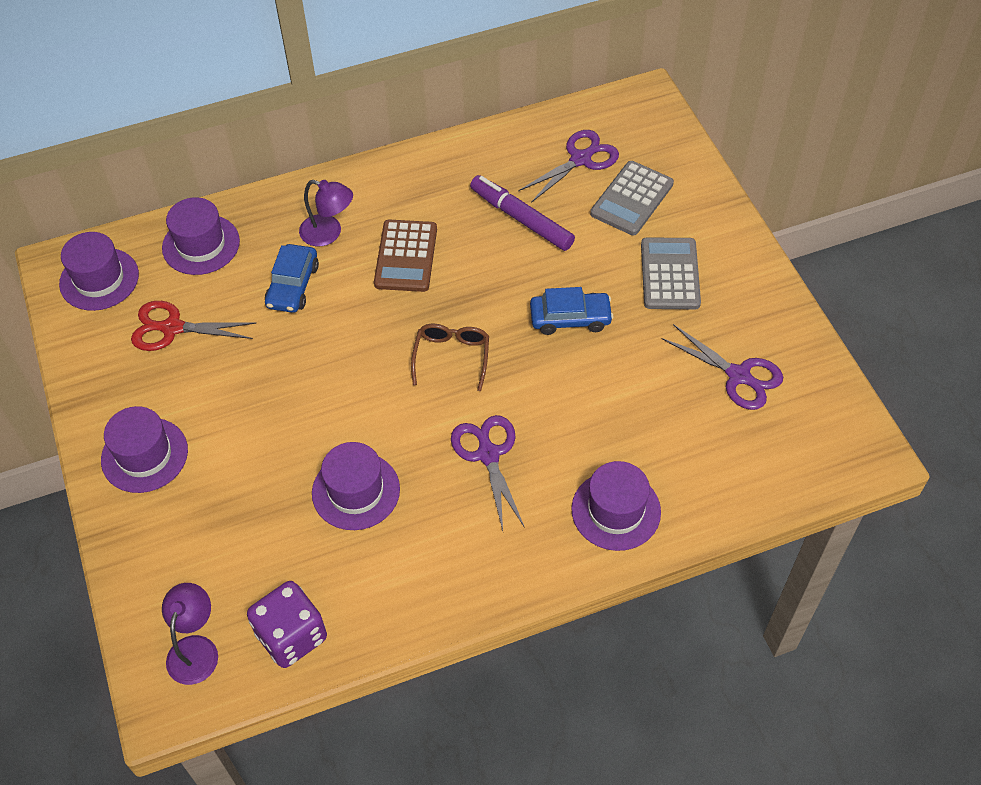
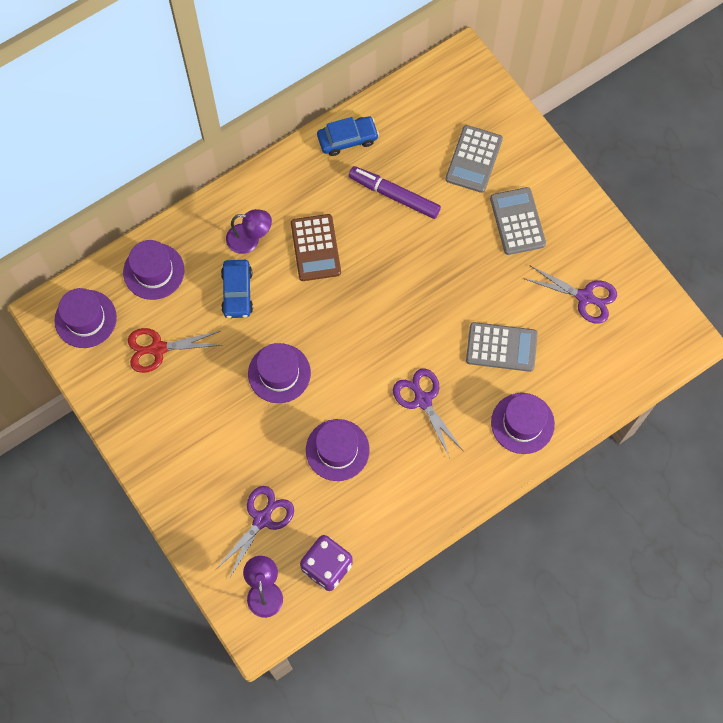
camera: 15 degrees left, 15 degrees up
(144, 455) = (176, 457): purple hat -> purple hat (279, 373)
(452, 356) = (375, 327): brown glasses -> none
(570, 318) = (453, 275): blue car -> blue car (347, 139)
(581, 159) = (426, 130): purple scissors -> purple scissors (262, 518)
(611, 413) = (501, 347): none -> grey calculator

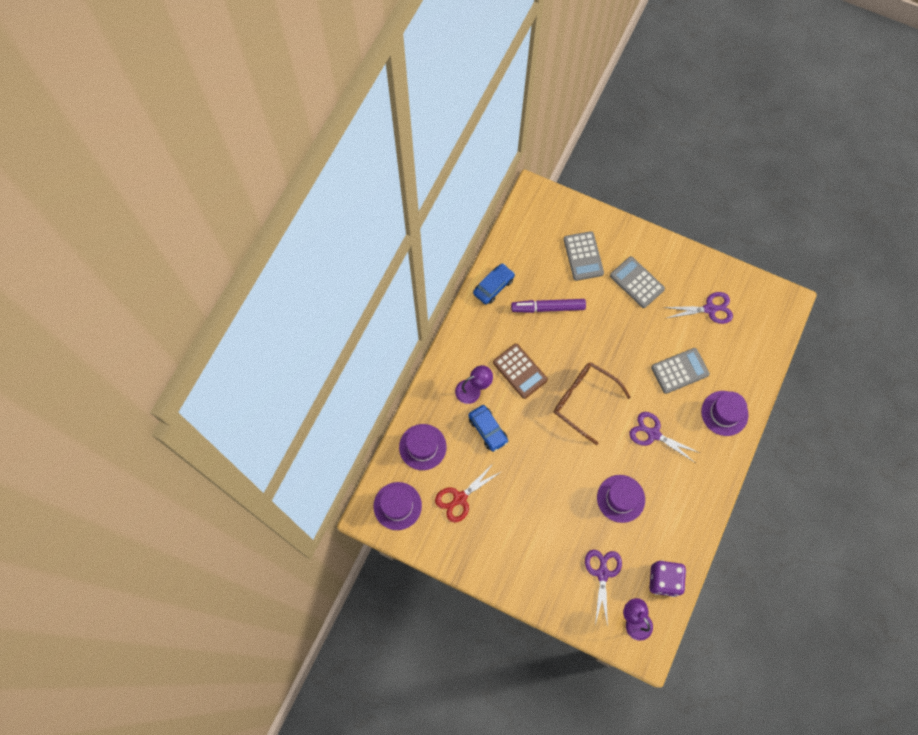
camera: 30 degrees left, 0 degrees up
(279, 373) = (550, 469): purple hat -> none
(367, 319) = (583, 400): none -> brown glasses

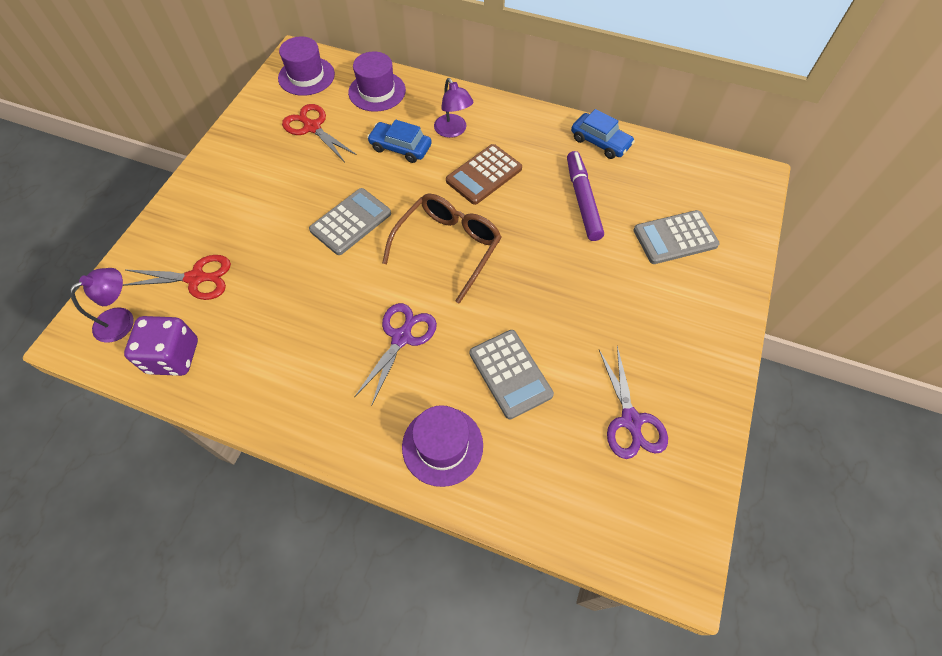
camera: 85 degrees right, 10 degrees down
(488, 430) = (400, 148): blue car -> blue car turned 60 degrees clockwise
(602, 573) = (197, 278): purple scissors -> red scissors
(621, 498) = (302, 297): purple hat -> none
(637, 282) = (651, 309): grey calculator -> grey calculator (351, 222)

